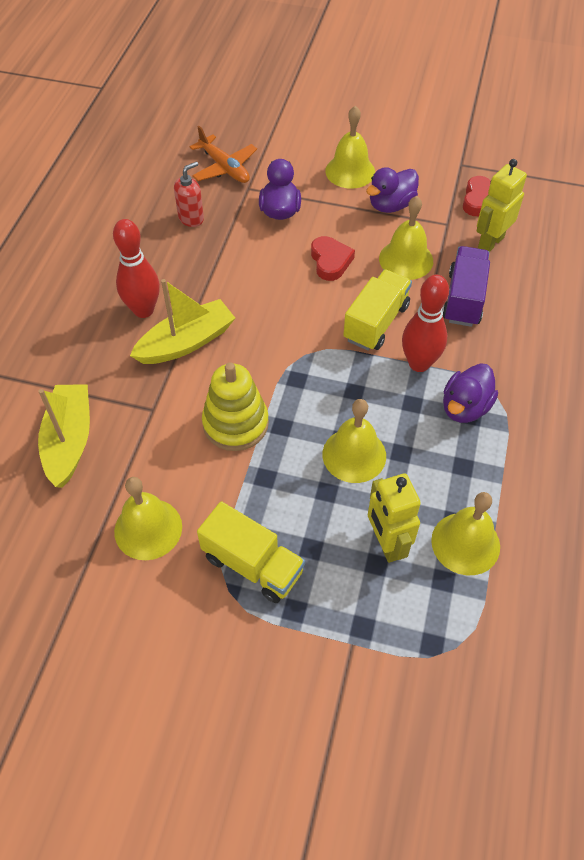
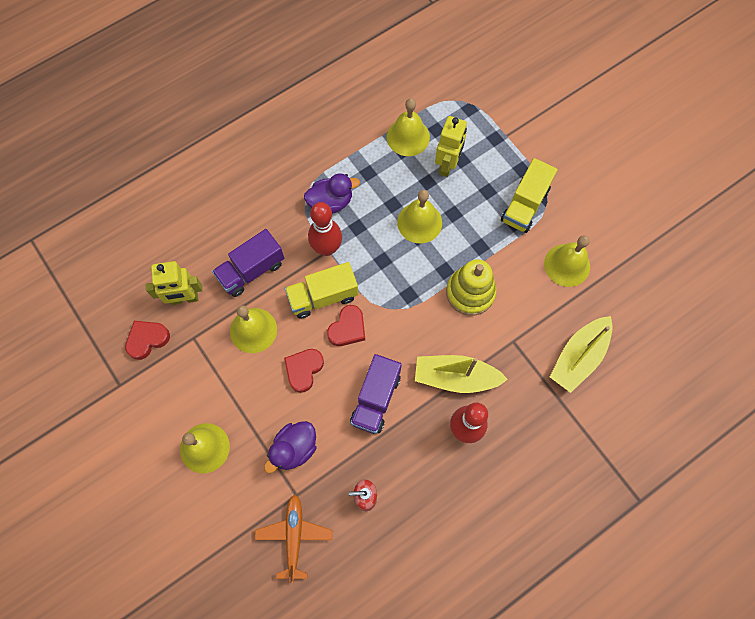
camera: 140 degrees left, 15 degrees up
(246, 281) = (376, 399): none -> purple truck
(252, 564) = (525, 205): yellow truck -> yellow truck turned 135 degrees counterclockwise
(325, 314) = (348, 328): none -> red heart
(391, 205) = (212, 387): purple duck -> none

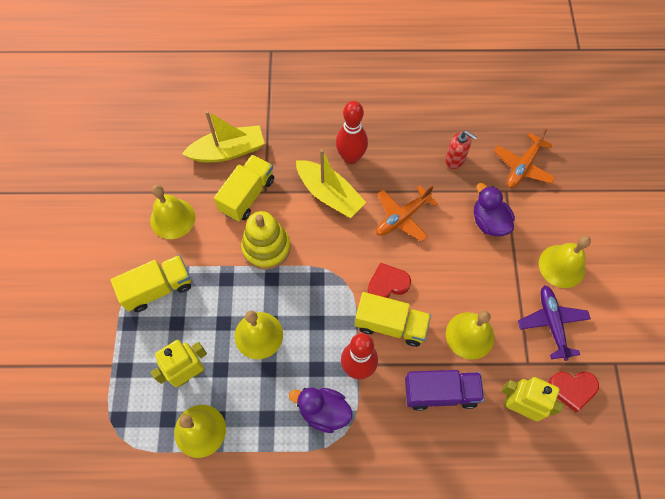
camera: 145 degrees left, 5 degrees down
(189, 386) = (552, 323): none -> purple plane
(294, 449) = (489, 222): purple duck -> purple duck turned 105 degrees counterclockwise
(304, 370) = (446, 274): red heart -> none
(376, 399) = (402, 217): purple truck -> orange plane
(525, 327) = (247, 195): none -> yellow truck

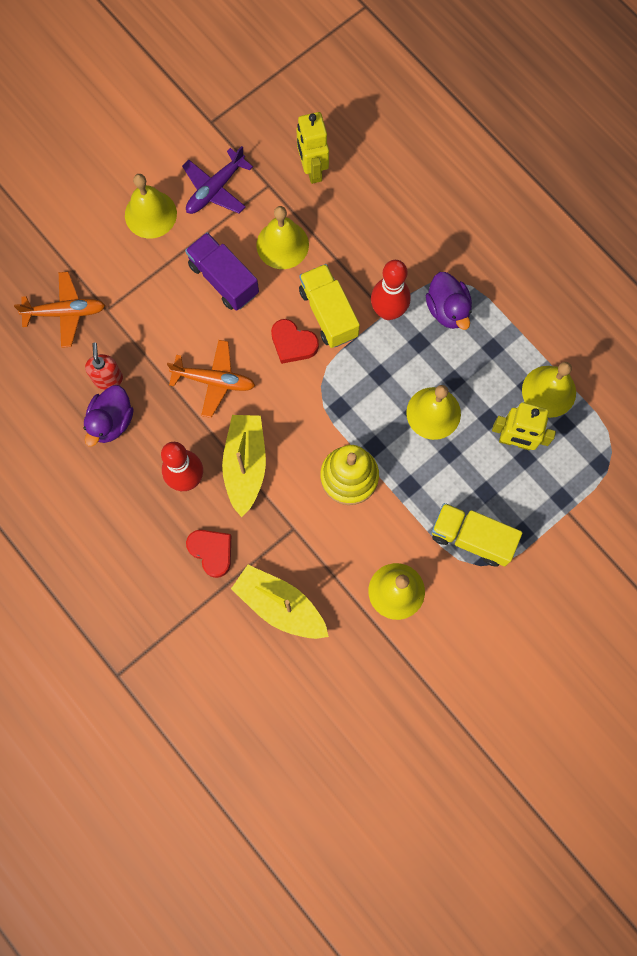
camera: 130 degrees left, 10 degrees up
(247, 195) = (312, 542): yellow truck -> none
(440, 392) = (352, 233): purple truck -> purple truck (223, 279)
(489, 222) = (154, 302): purple duck -> purple duck (111, 421)
(572, 389) = (262, 140): red heart -> red heart (211, 552)

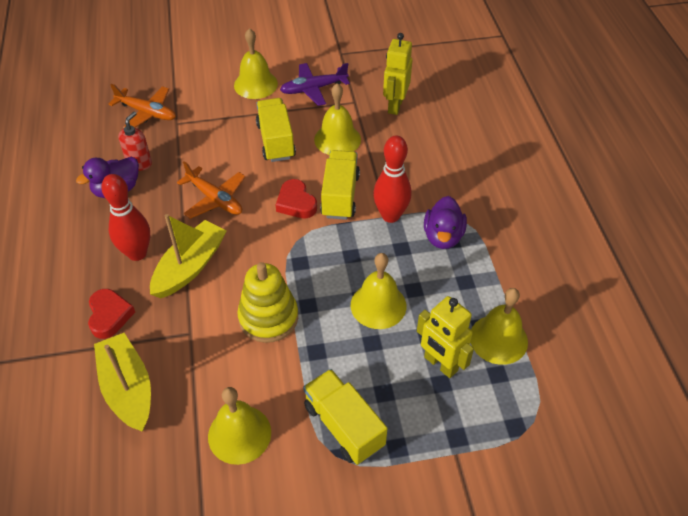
camera: 30 degrees right, 25 degrees down
(223, 279) = (276, 141): purple truck -> yellow truck

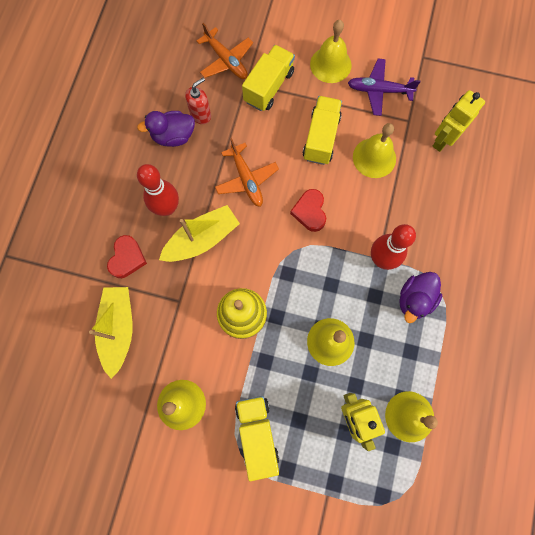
camera: 25 degrees right, 25 degrees up
(340, 196) = (349, 220): yellow truck -> yellow truck (269, 87)

